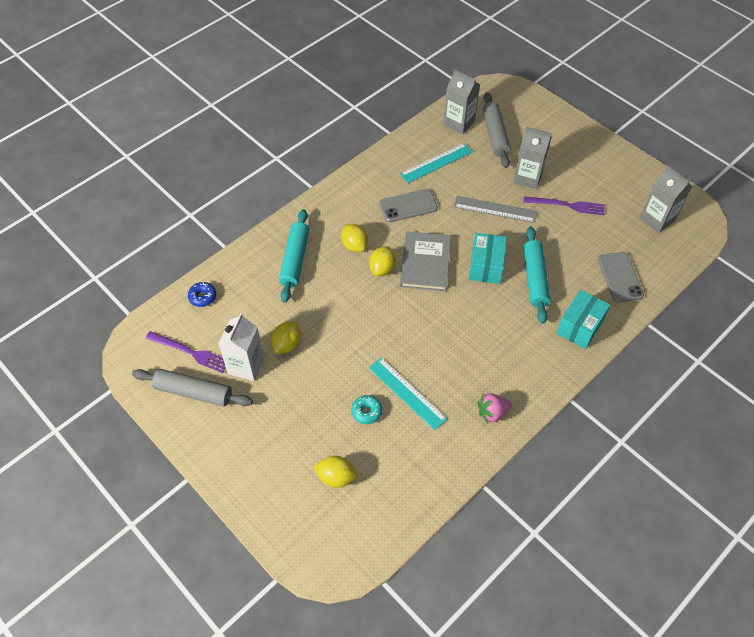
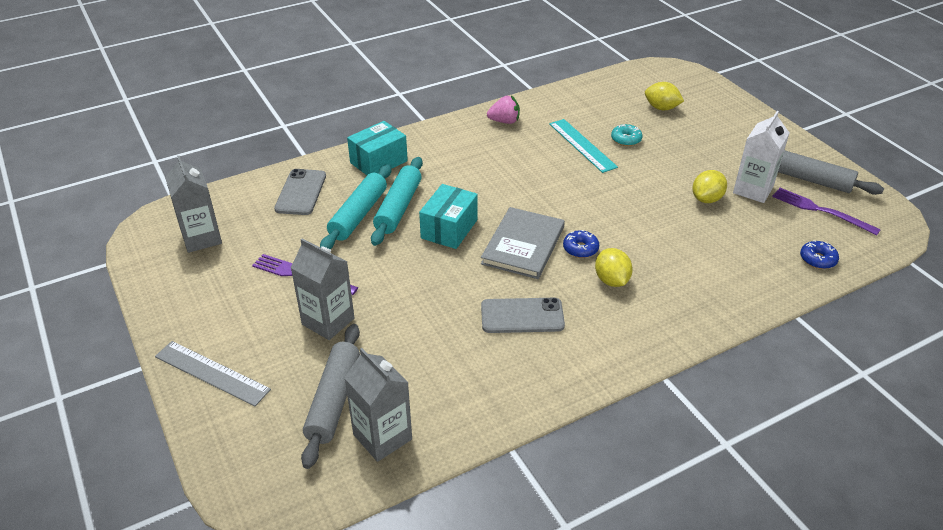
camera: 165 degrees left, 15 degrees down
(295, 260) = (696, 278): turquoise rolling pin -> turquoise rolling pin (358, 214)
(382, 269) = (580, 249): yellow lemon -> blue donut
(436, 163) = (454, 371): turquoise ruler -> none
(495, 209) = (401, 288): grey ruler -> grey ruler (212, 373)

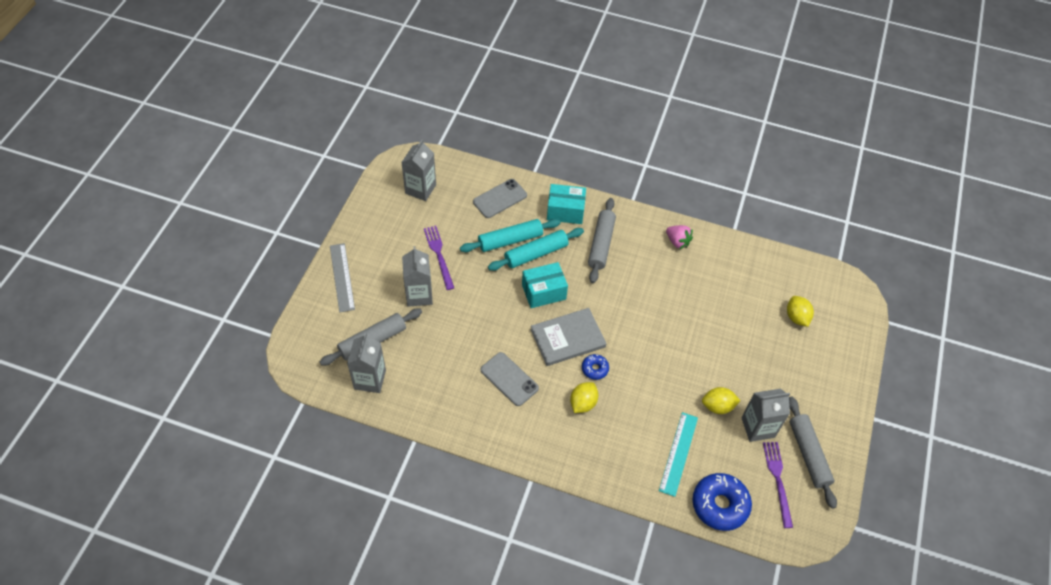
camera: 45 degrees right, 15 degrees up
(446, 163) = (601, 244): none -> grey rolling pin
(582, 145) = (699, 301): turquoise ruler -> turquoise ruler (678, 453)
(626, 139) = (734, 321): turquoise donut -> none
(753, 190) = (758, 427): white carton -> grey carton
(817, 259) = (720, 505): blue donut -> blue donut, size x1.96

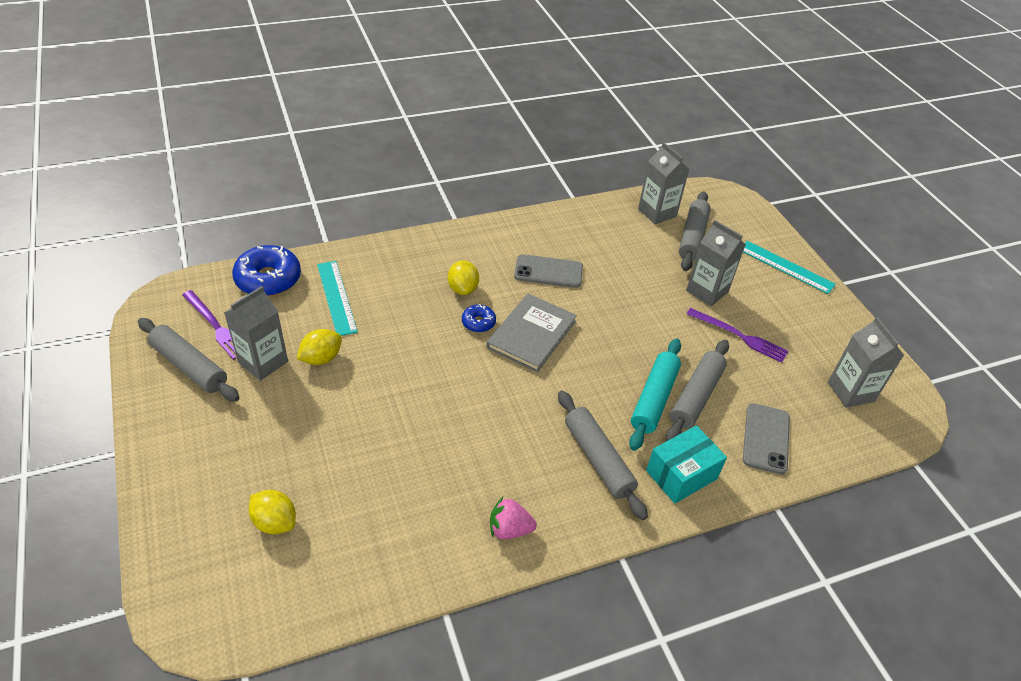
camera: 140 degrees right, 10 degrees down
(342, 277) = (786, 267): grey ruler -> turquoise ruler
(510, 240) = (696, 396): turquoise rolling pin -> grey rolling pin
(543, 292) = (601, 364): turquoise box -> none

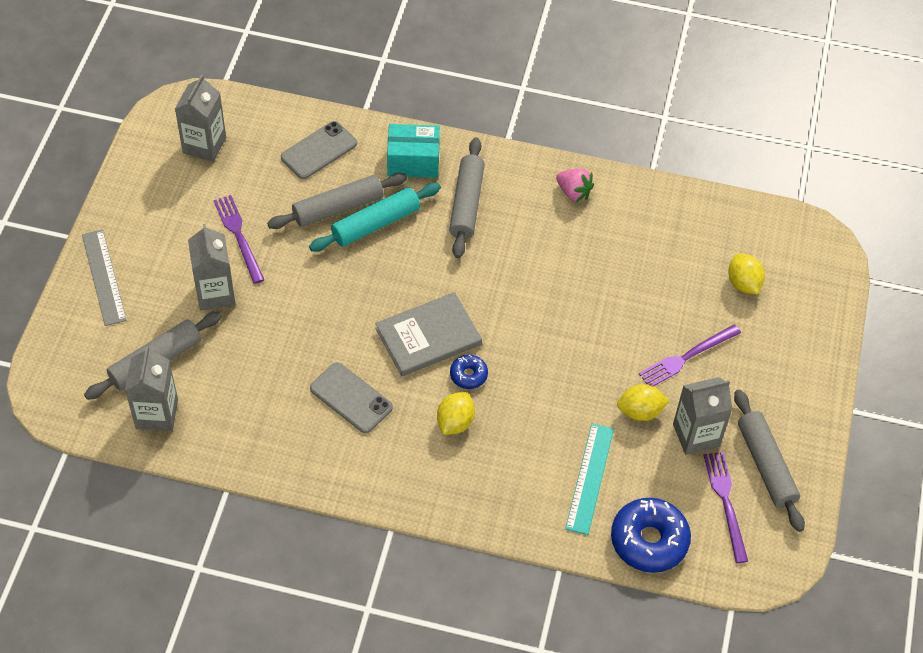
camera: 145 degrees left, 10 degrees up
(301, 421) = (687, 357): none -> purple fork
(786, 267) = (104, 277): turquoise ruler -> grey ruler

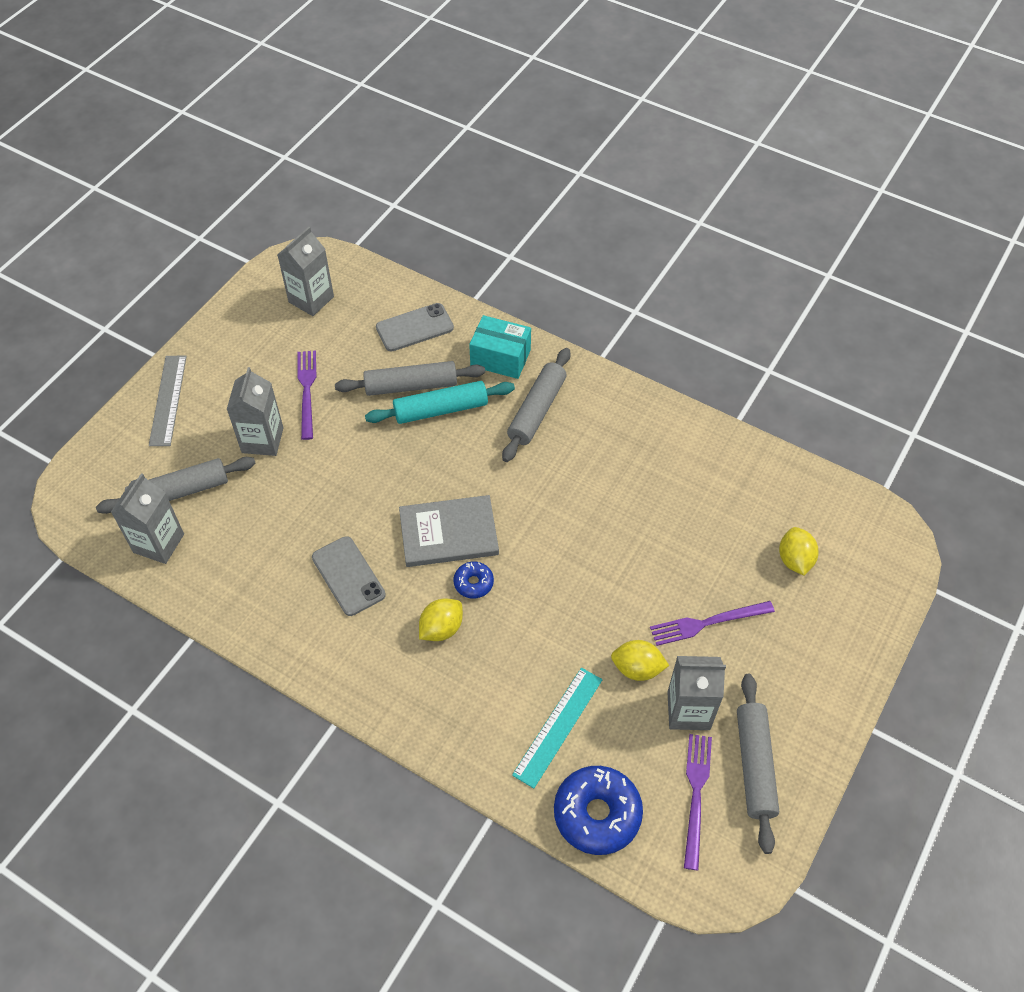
camera: 20 degrees right, 0 degrees up
(573, 192) = (648, 424): pink strawberry -> none

